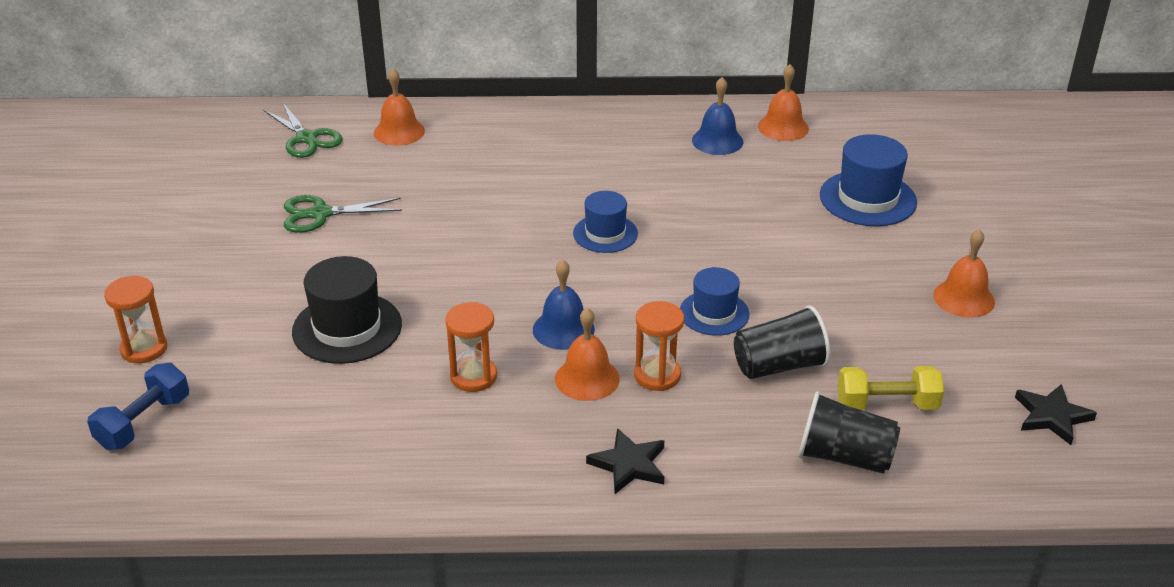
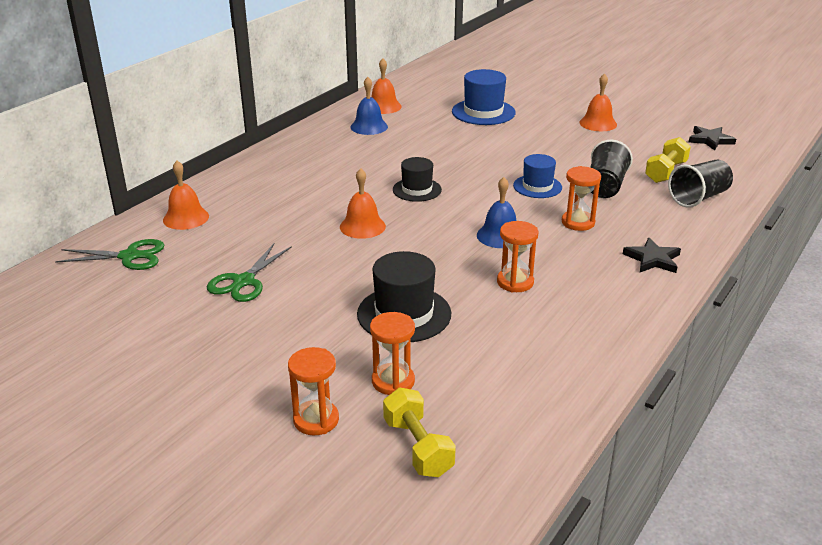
camera: 55 degrees left, 5 degrees down
(144, 422) = (418, 447): blue dumbbell -> yellow dumbbell
(230, 368) = (393, 381): none -> orange hourglass
(587, 378) = (558, 245): orange bell -> orange bell (362, 226)
(605, 233) = (417, 190): blue hat -> black hat

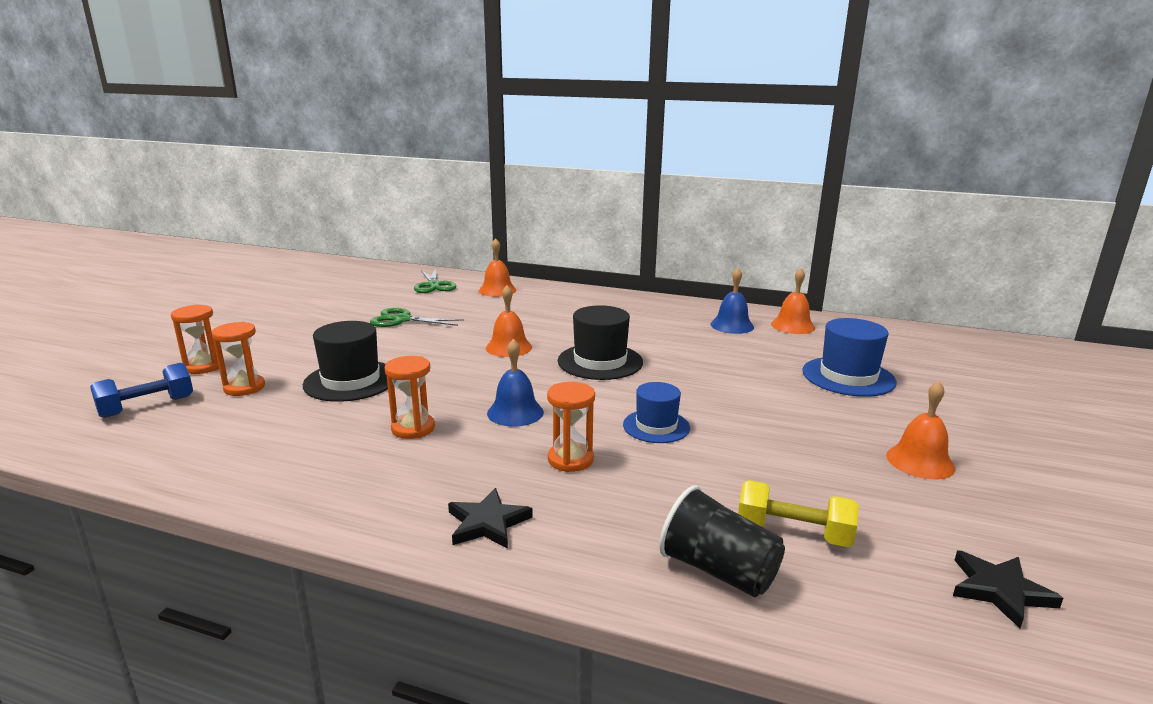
camera: 75 degrees right, 10 degrees down
(417, 190) = (600, 362): black hat -> black hat, size x1.54
(418, 447) = (147, 406): yellow dumbbell -> blue dumbbell
(605, 186) = (693, 476): black cup -> none

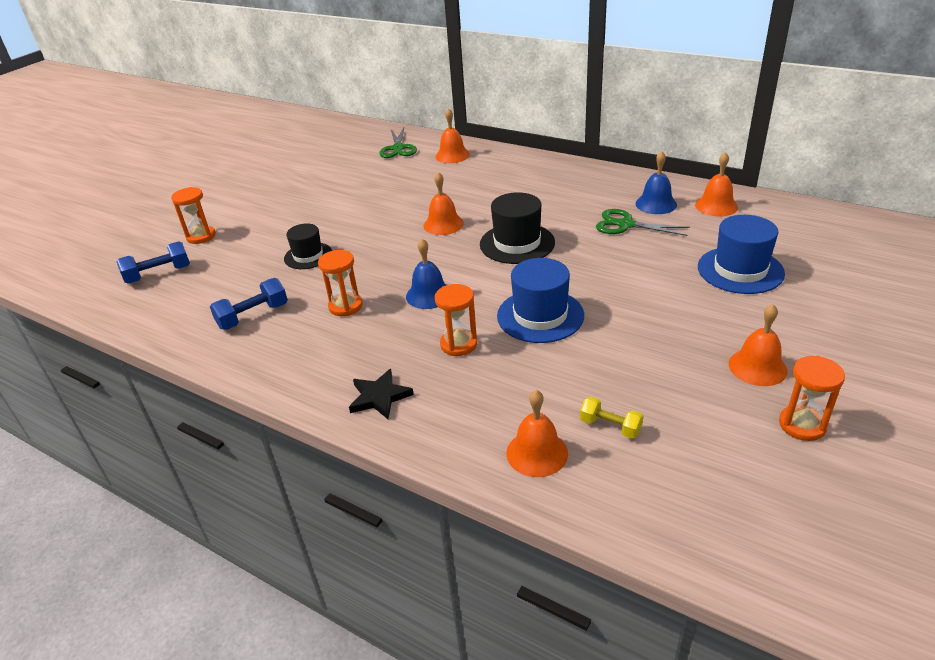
camera: 15 degrees right, 15 degrees up
(244, 387) = (228, 259): orange hourglass -> orange hourglass (802, 425)
(289, 444) = (253, 316): none -> blue dumbbell
(351, 381) = (308, 256): black hat -> black hat, size x0.65
(402, 320) = (362, 190): green scissors -> green scissors (625, 225)
(656, 426) = (540, 315): blue hat -> blue hat, size x1.54
(718, 571) = (537, 453): black cup -> orange bell
(793, 533) = (610, 426): yellow dumbbell -> yellow dumbbell, size x0.66
(999, 591) = (755, 492): black star -> none

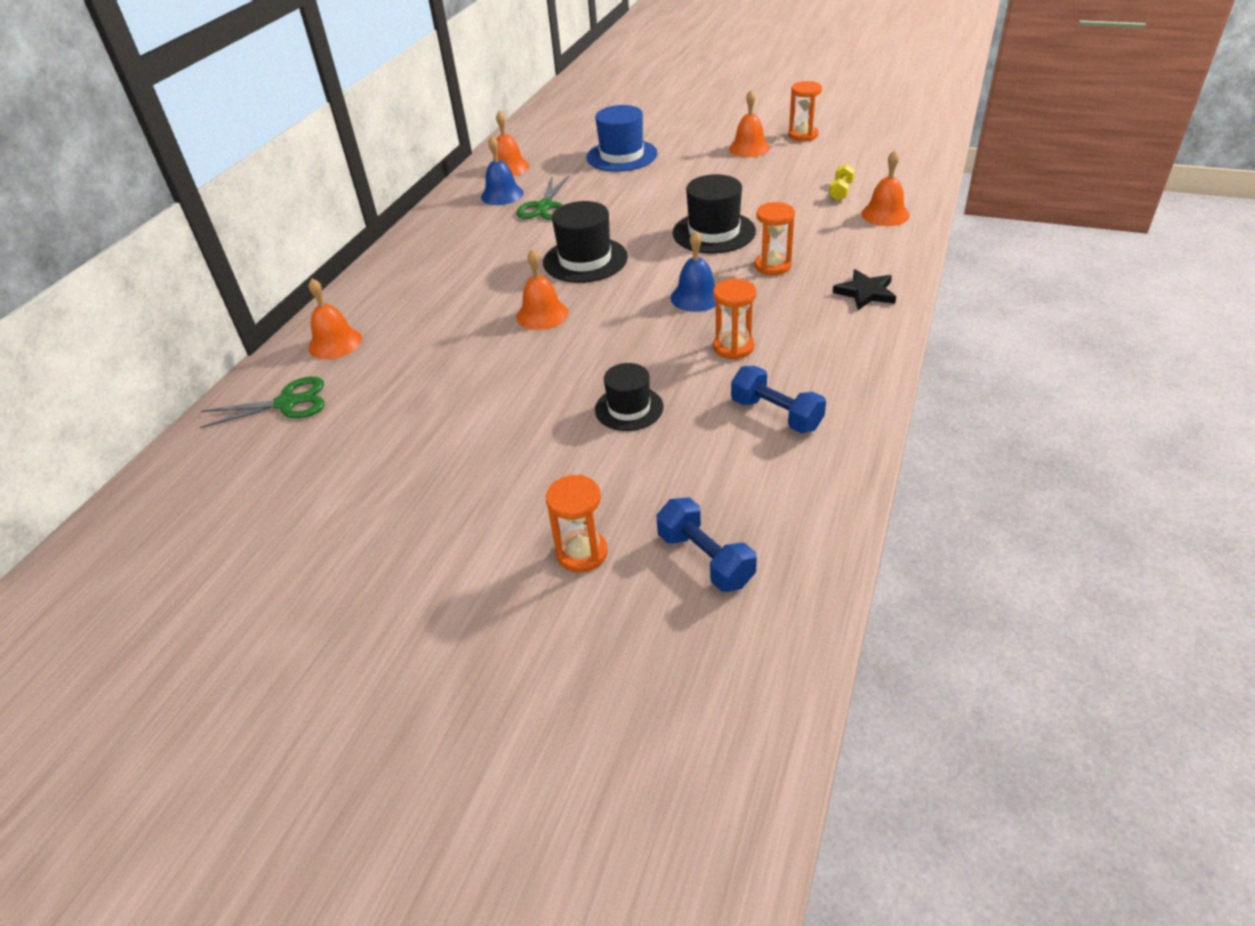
camera: 100 degrees left, 5 degrees up
(540, 315) = (714, 232): blue hat -> black hat

